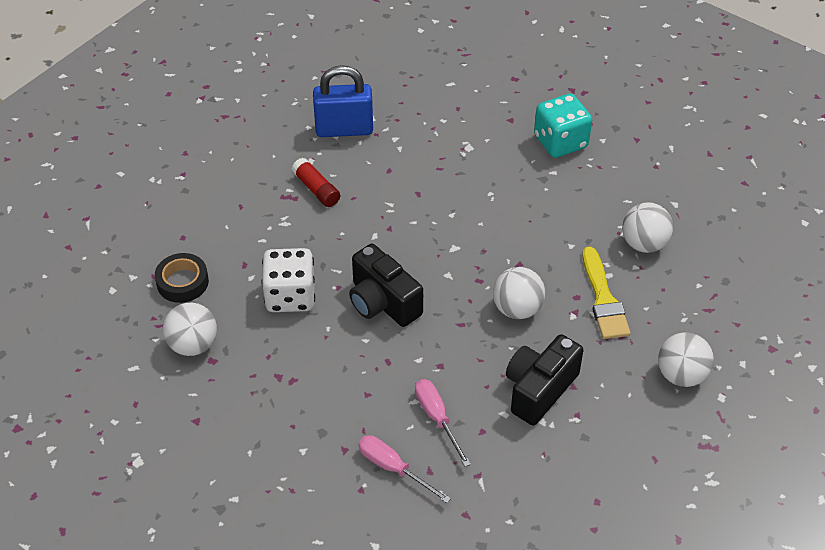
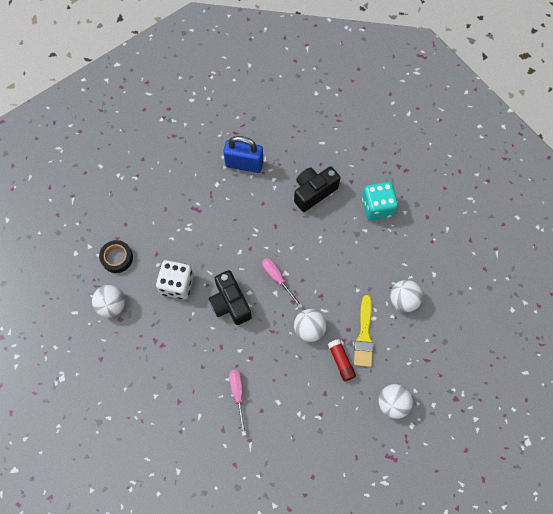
camera: 15 degrees right, 20 degrees up
(316, 189) = (214, 207): red glue stick -> red glue stick (341, 361)
(393, 468) = (203, 422): pink screwdriver -> pink screwdriver (277, 279)
(539, 389) = (304, 391): black camera -> black camera (313, 192)

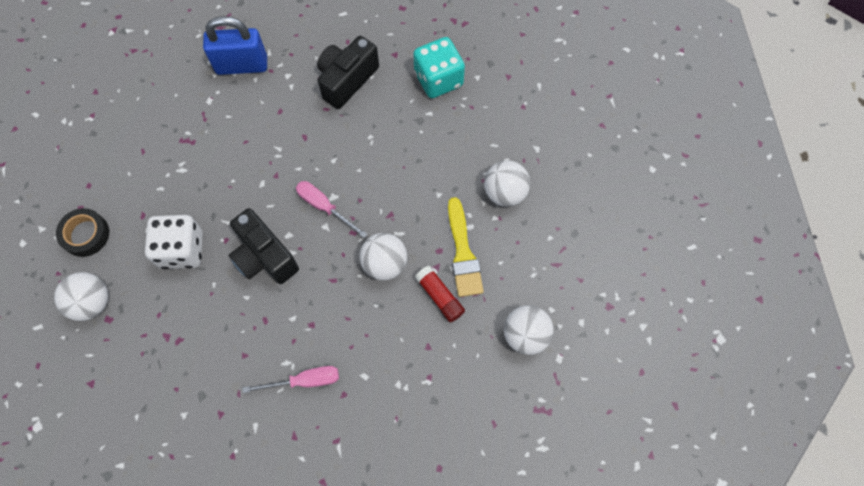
camera: 15 degrees left, 0 degrees up
(238, 394) = (304, 381): pink screwdriver -> pink screwdriver turned 105 degrees clockwise

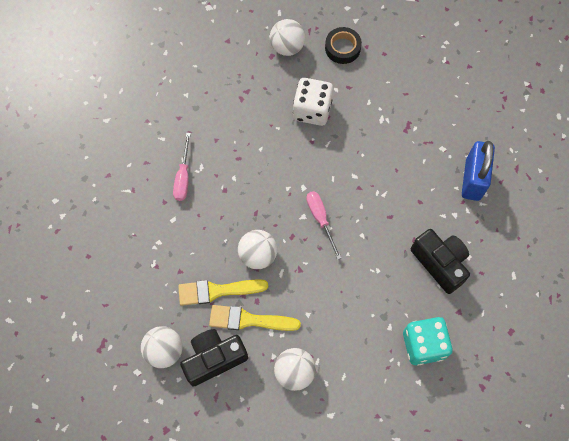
camera: 105 degrees right, 0 degrees up
(264, 257) = (289, 167): black camera -> black camera (214, 359)
(324, 207) = (320, 219): pink screwdriver -> pink screwdriver turned 75 degrees counterclockwise
(439, 296) = (217, 291): red glue stick -> yellow brush

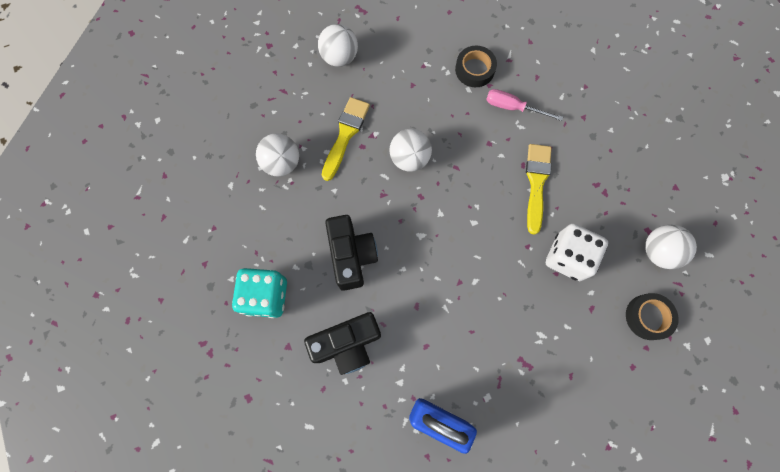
camera: 105 degrees right, 5 degrees up
(150, 218) = (474, 69): none -> black tape
(214, 359) = (318, 96): black camera -> black camera (352, 256)
(217, 291) = (383, 113): yellow brush -> yellow brush (536, 183)
(320, 219) = (432, 230): pink screwdriver -> none

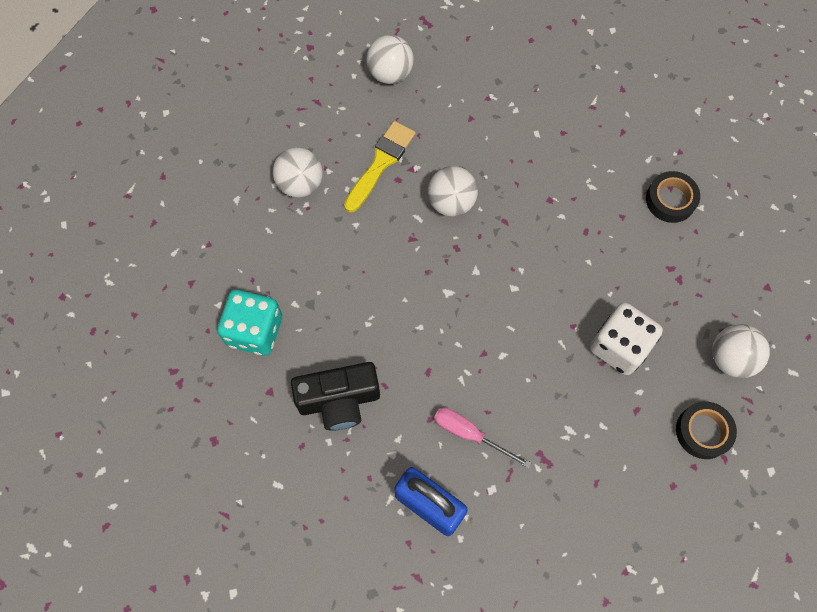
camera: 10 degrees right, 5 degrees down
(352, 256) = (362, 302): black camera -> none
(474, 69) = (548, 112): black tape -> black tape (670, 200)
(513, 107) = (586, 163): pink screwdriver -> pink screwdriver (469, 434)
(536, 183) = (598, 254): yellow brush -> none

